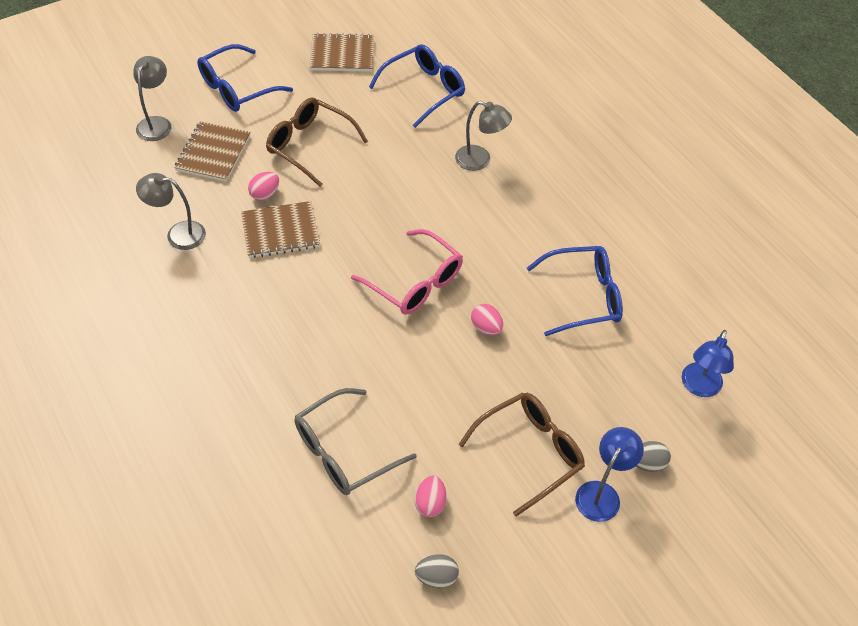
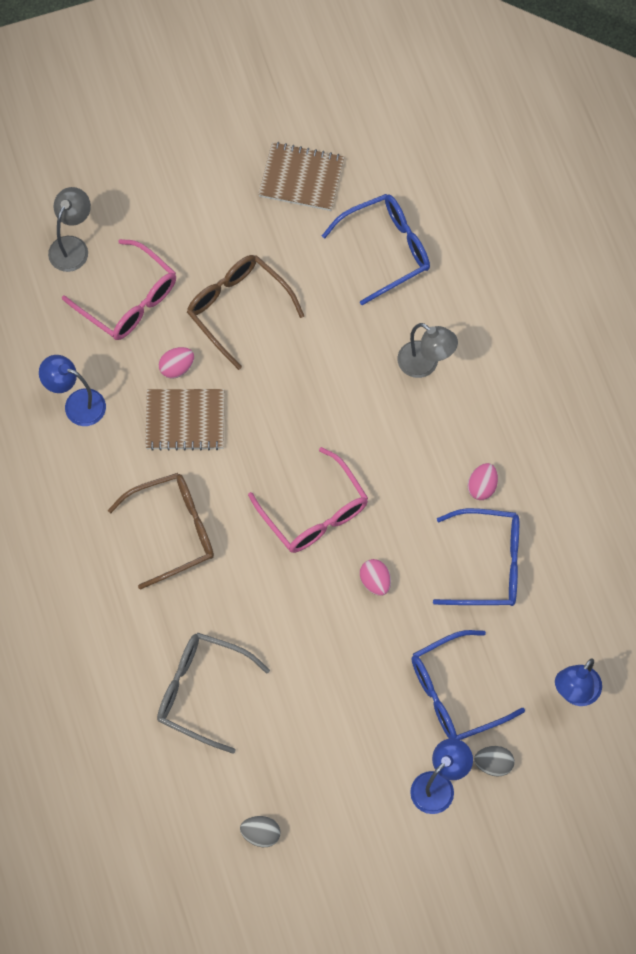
camera: 15 degrees right, 15 degrees up
(178, 234) = (76, 404): grey lamp -> blue lamp
(213, 153) = (129, 300): brown notebook -> pink glasses
(237, 88) = (169, 209): blue glasses -> blue glasses (454, 693)
(343, 452) = (201, 692): grey glasses -> grey glasses turned 45 degrees clockwise
(430, 503) = (272, 761): pink egg -> pink egg (482, 487)
(530, 452) = (382, 729): brown glasses -> brown glasses (174, 531)

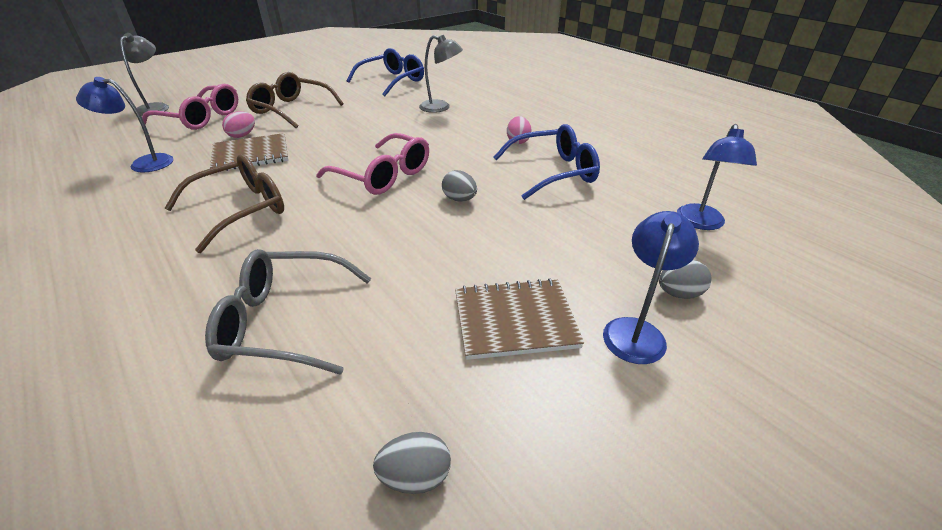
camera: 20 degrees left, 30 degrees down
(301, 178) = (327, 71): brown notebook -> brown notebook (515, 320)
(375, 581) = (459, 199): pink egg -> grey egg
(454, 693) = (589, 250): blue glasses -> none

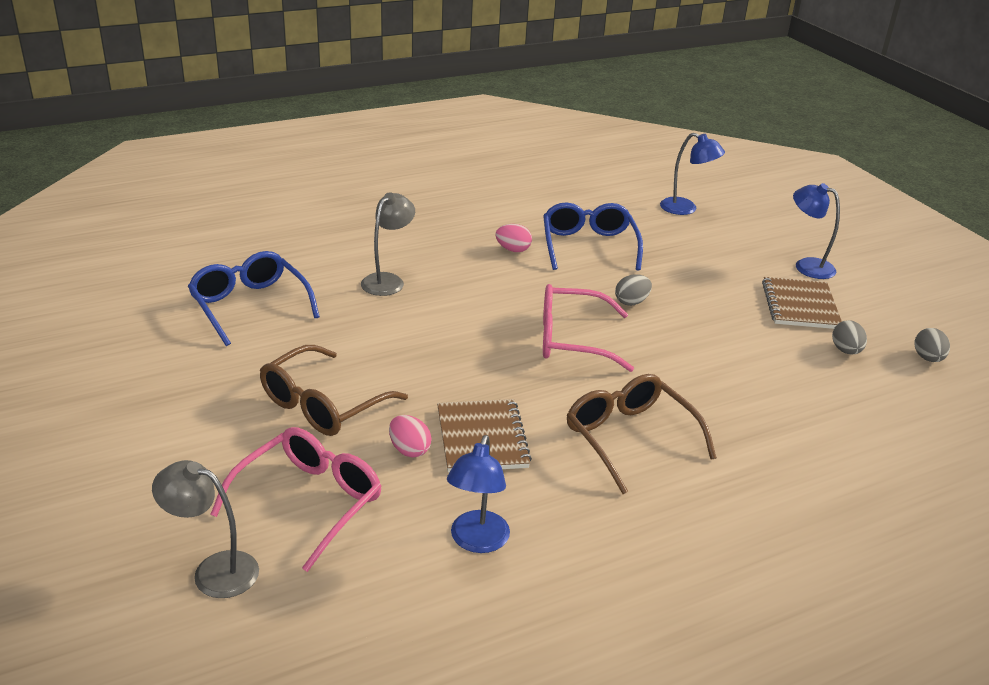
camera: 80 degrees left, 5 degrees down
(284, 321) = (809, 405): grey glasses -> none
(384, 175) = (571, 339): pink glasses -> pink glasses turned 135 degrees counterclockwise
(679, 293) = (769, 242): grey egg -> grey egg (845, 351)

